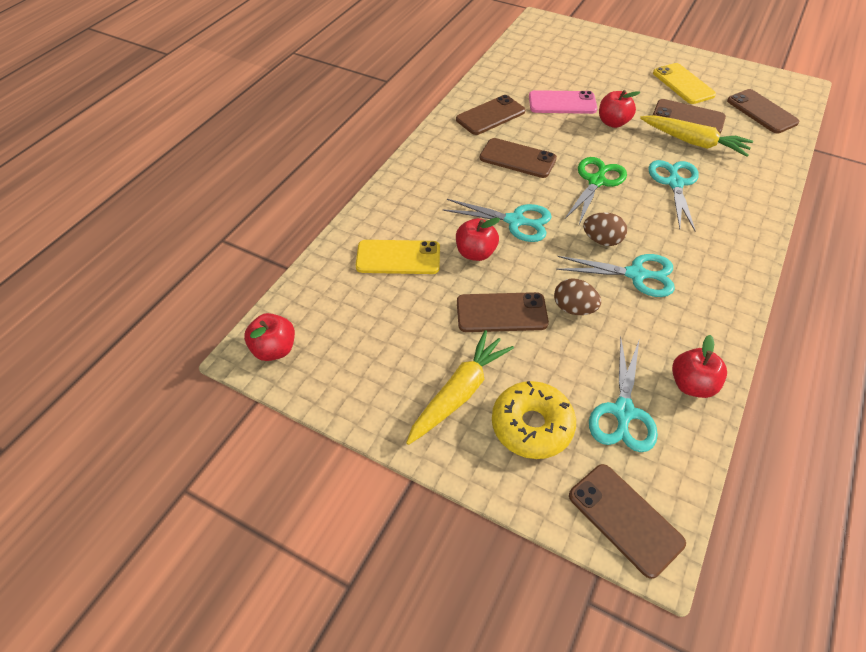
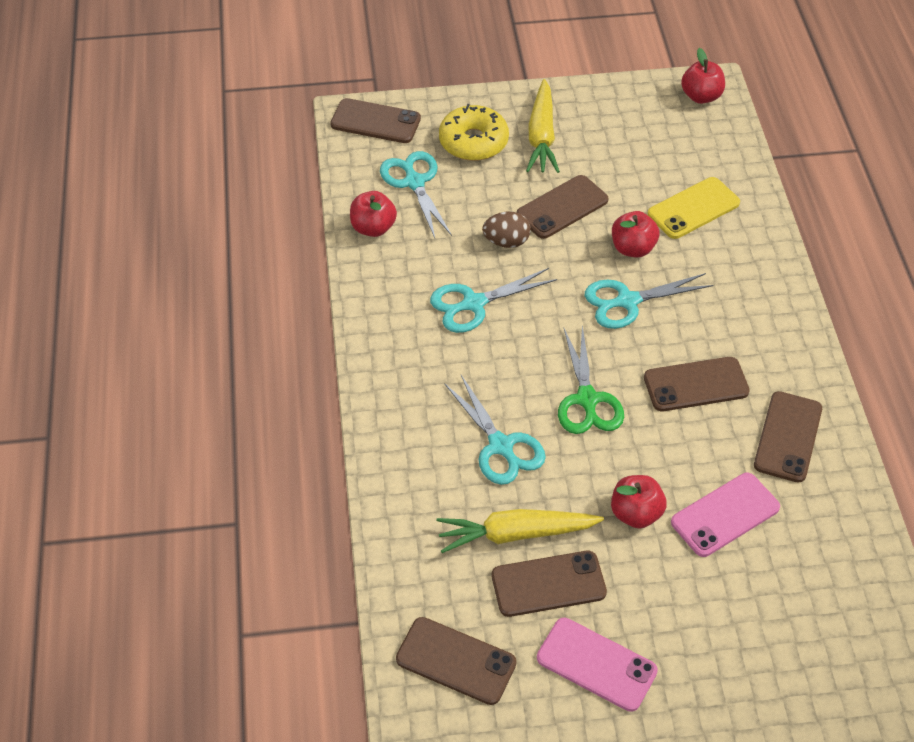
camera: 145 degrees right, 0 degrees up
(602, 240) = (529, 324): brown egg -> none
(683, 84) = (596, 664): yellow phone -> pink phone

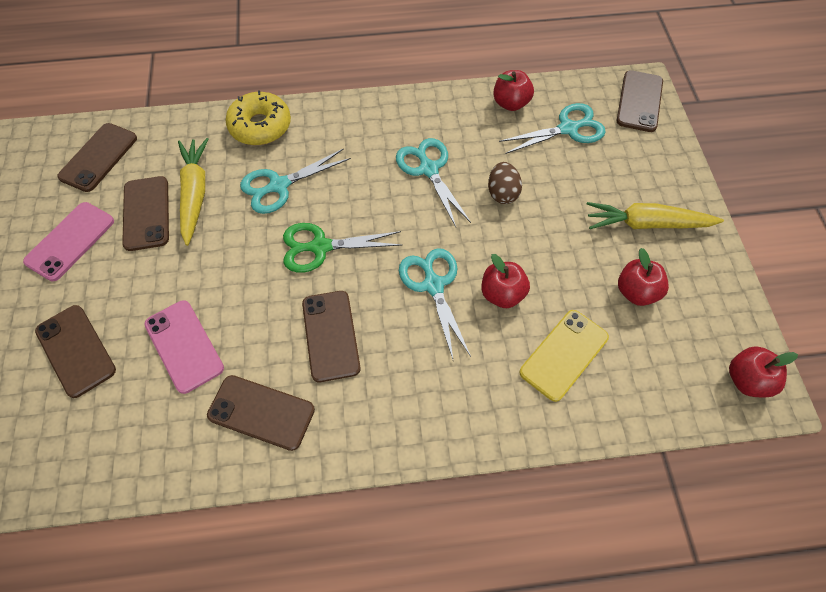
camera: 90 degrees right, 10 degrees up
(473, 142) = (628, 170): yellow donut -> yellow donut (260, 126)
(562, 207) = (551, 237): brown phone -> brown phone (76, 350)
(636, 513) = (198, 276): red apple -> red apple (636, 292)
(693, 208) = (564, 355): yellow phone -> yellow phone turned 75 degrees clockwise

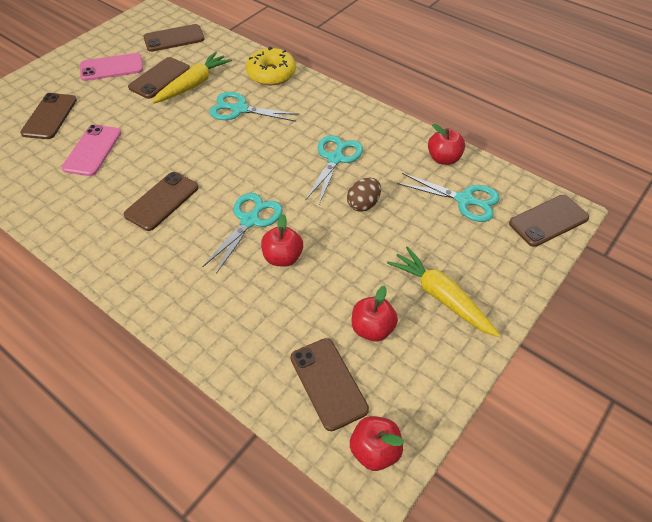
camera: 45 degrees right, 10 degrees down
(261, 412) = (81, 209): brown phone -> brown phone (328, 383)
(320, 247) = (218, 154): green scissors -> none
(564, 355) = (272, 322): yellow phone -> none

